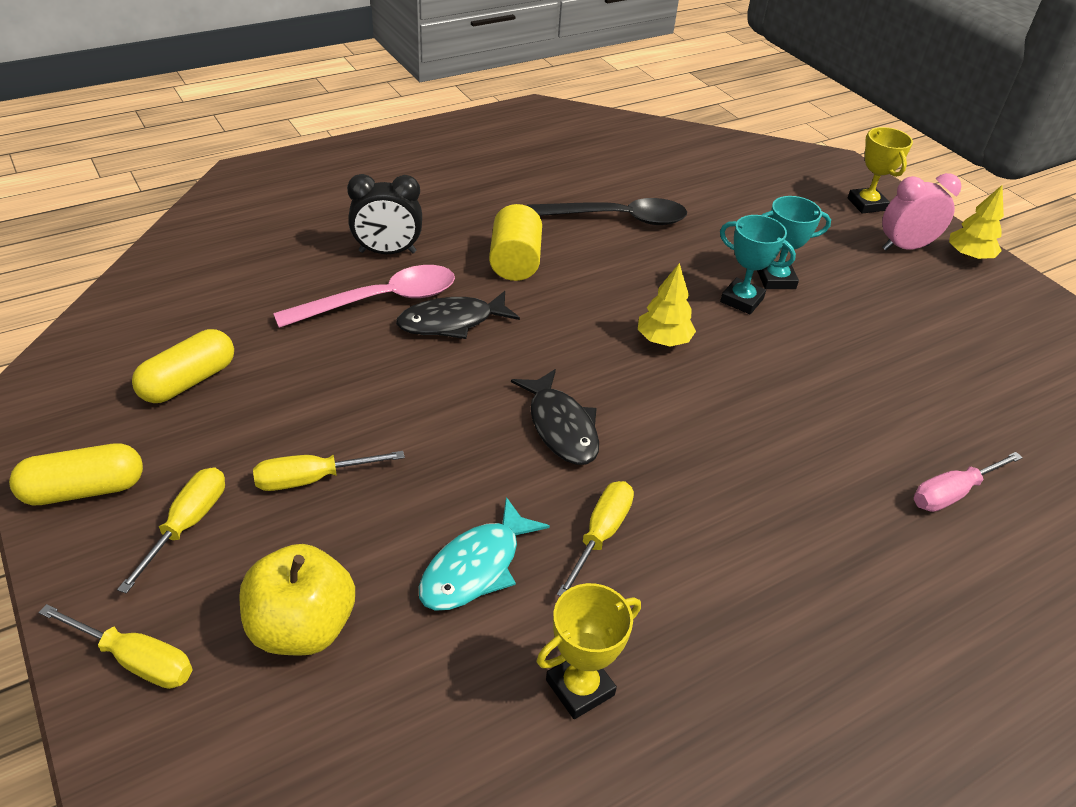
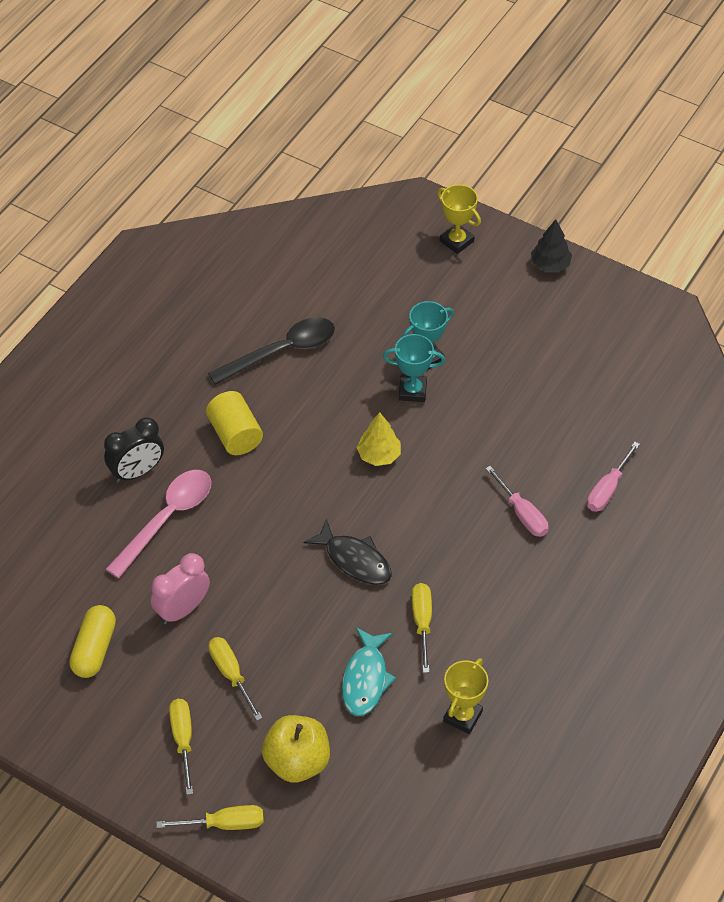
camera: 25 degrees left, 10 degrees up
(84, 489) = (102, 752): yellow capsule -> none
(312, 479) = (231, 674): yellow screwdriver -> yellow screwdriver turned 105 degrees clockwise
(451, 322) = (229, 512): black fish -> none
(814, 470) = (522, 513): none -> pink screwdriver
(905, 247) = (502, 277): pink clock -> pink clock (182, 609)
(968, 256) = (550, 264): yellow tree -> black tree

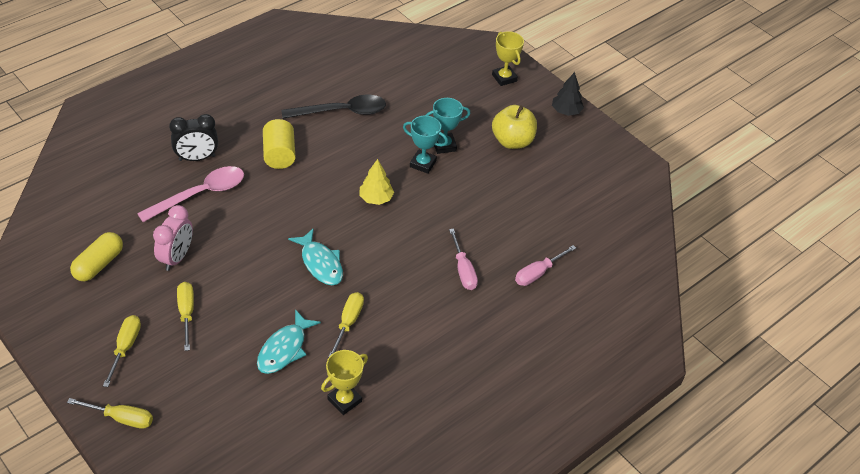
camera: 15 degrees right, 5 degrees down
(182, 609) = (177, 257): pink clock -> pink clock turned 135 degrees clockwise
(297, 761) = (201, 391): yellow apple -> yellow apple (512, 141)
(354, 560) = (320, 263): black fish -> turquoise fish

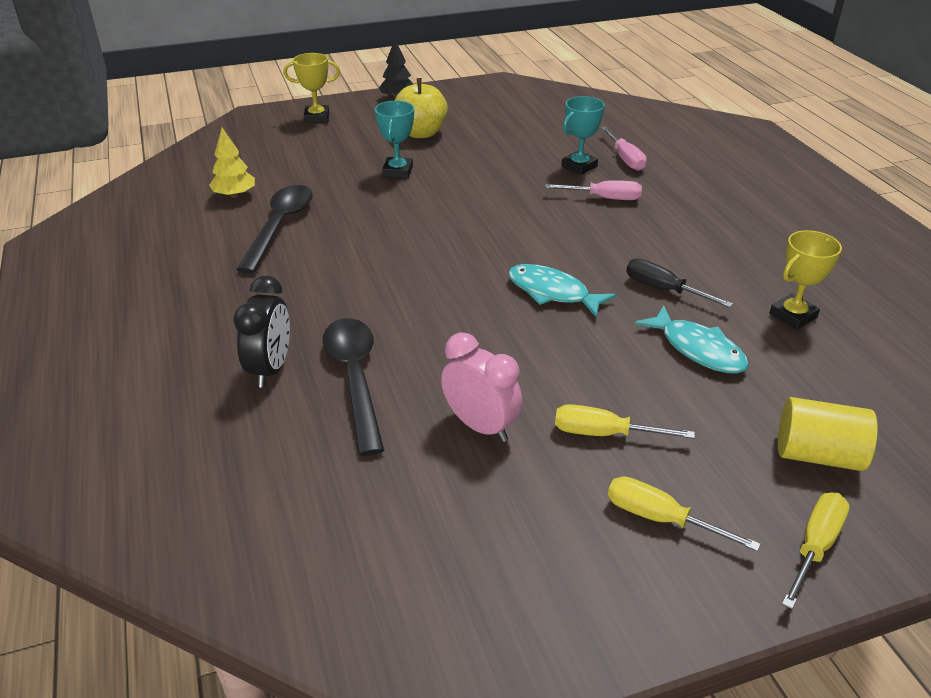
camera: 65 degrees left, 10 degrees down
(99, 264) = (452, 527): yellow capsule -> none
(200, 194) = (355, 378): pink spoon -> black spoon
(279, 155) = (323, 290): yellow cylinder -> yellow cylinder (817, 455)
(320, 263) = (552, 292): turquoise fish -> turquoise fish turned 135 degrees counterclockwise
(344, 400) = (793, 316): yellow trophy -> yellow trophy turned 75 degrees clockwise
(348, 323) = (664, 290): yellow screwdriver -> black screwdriver
(376, 198) = (458, 231): yellow tree -> yellow tree (234, 195)
(423, 164) = (418, 190): turquoise trophy -> turquoise trophy (579, 166)

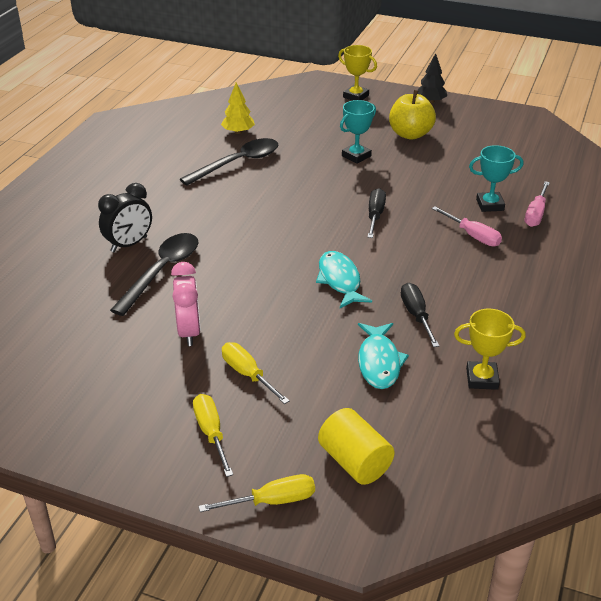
camera: 40 degrees right, 0 degrees up
(496, 218) = (375, 215): none -> black screwdriver

